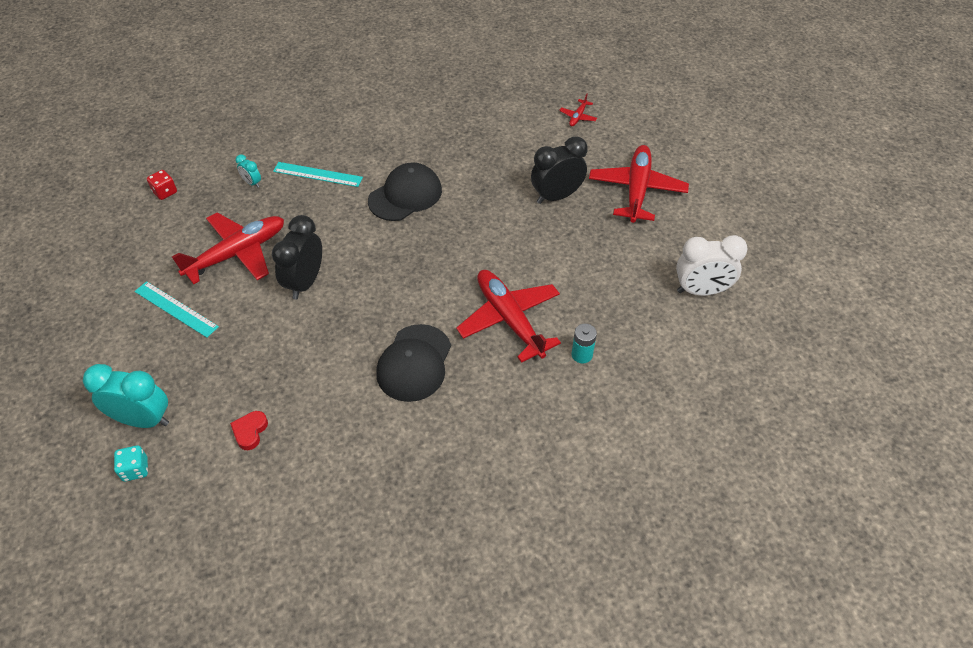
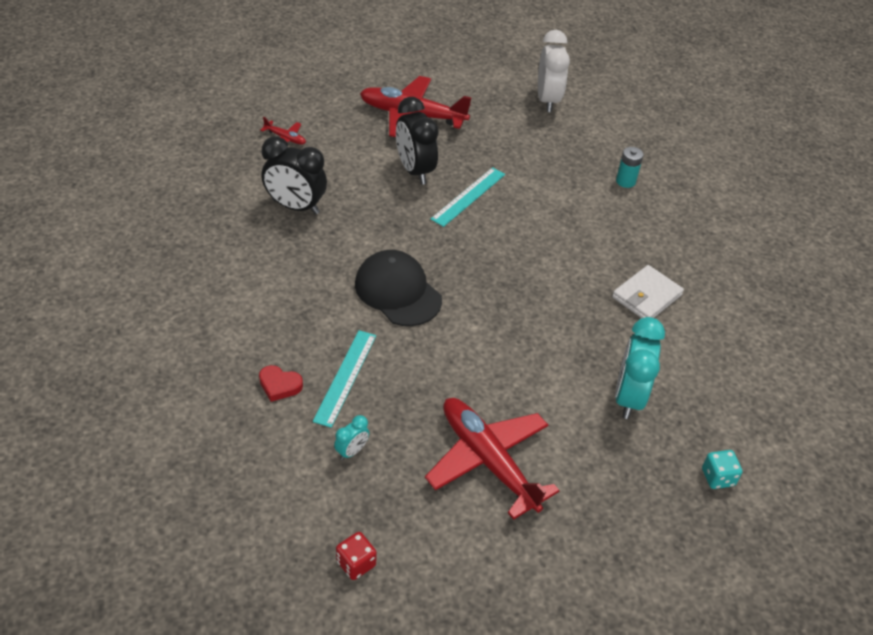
camera: 90 degrees left, 5 degrees down
(135, 469) = (818, 538): turquoise dice -> turquoise dice (717, 477)
(143, 420) = (753, 539): turquoise clock -> turquoise clock (629, 397)
(176, 309) = (584, 523): turquoise ruler -> turquoise ruler (468, 196)
(250, 431) = (750, 432): red heart -> red heart (279, 385)
(305, 282) = (538, 388): black clock -> black clock (295, 206)
(414, 363) = (646, 296): black cap -> white wallet
(509, 319) = (586, 223): red plane -> none

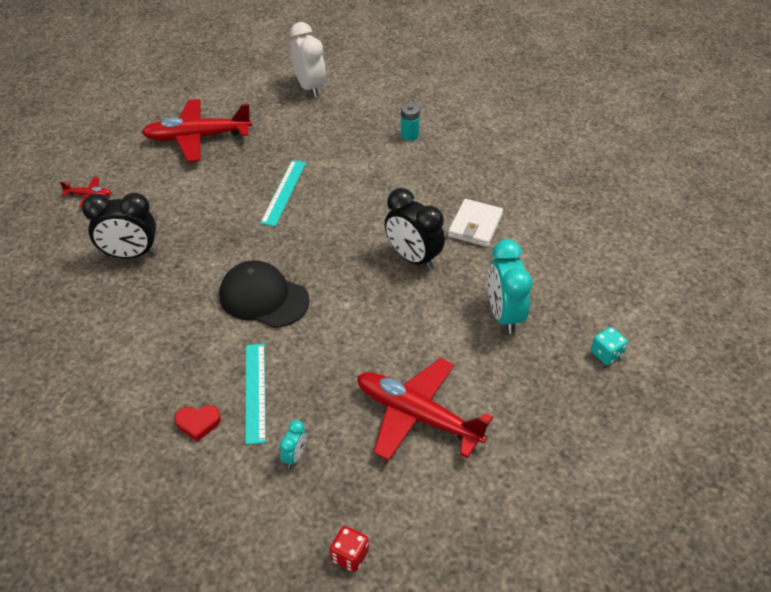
camera: 20 degrees left, 0 degrees up
(415, 171) = (224, 185): black clock -> black clock (413, 258)

